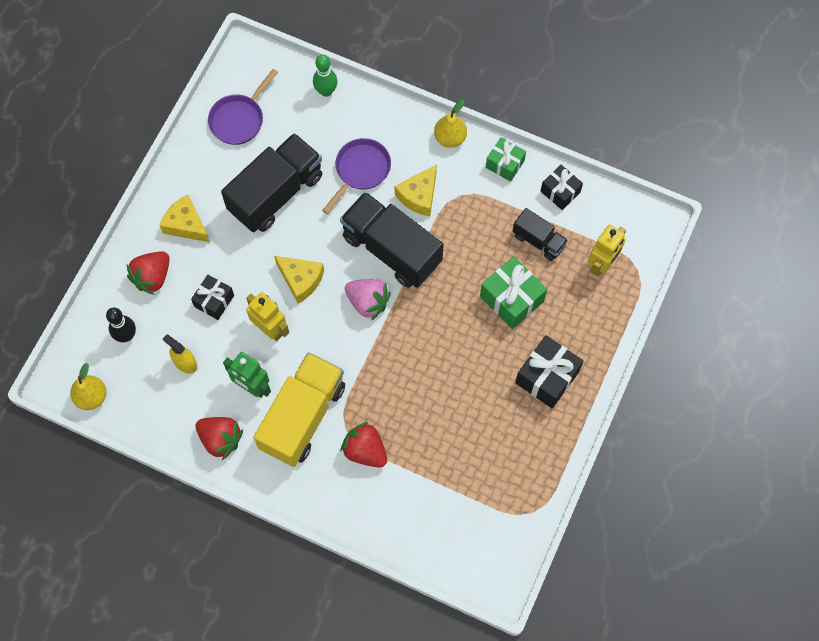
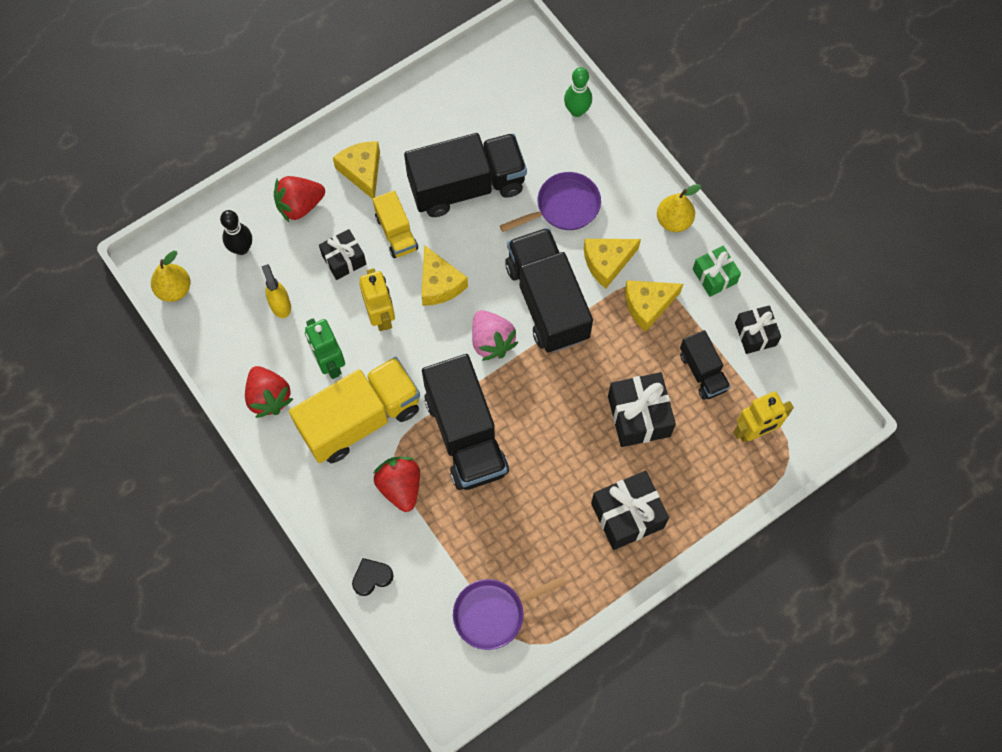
camera: 30 degrees right, 0 degrees up
(239, 119) = (474, 95): purple pan -> purple pan (493, 613)
(243, 258) = (396, 233): none -> yellow truck
(385, 531) = (371, 577): none -> black heart
(391, 384) = (465, 434): none -> black truck
(468, 212) = (647, 305): none -> yellow cheese
(511, 299) = (639, 416): green gift -> black gift

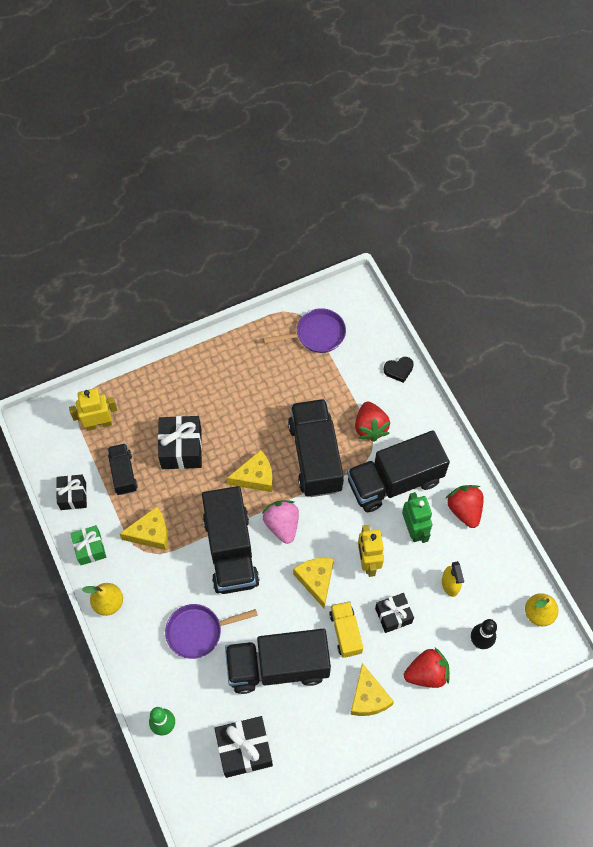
camera: 170 degrees left, 5 degrees down
(360, 419) = (394, 481): yellow truck -> black truck
(607, 262) = (174, 575): yellow cheese -> yellow cheese (255, 477)
(627, 515) = (208, 381): black gift -> black gift (244, 749)

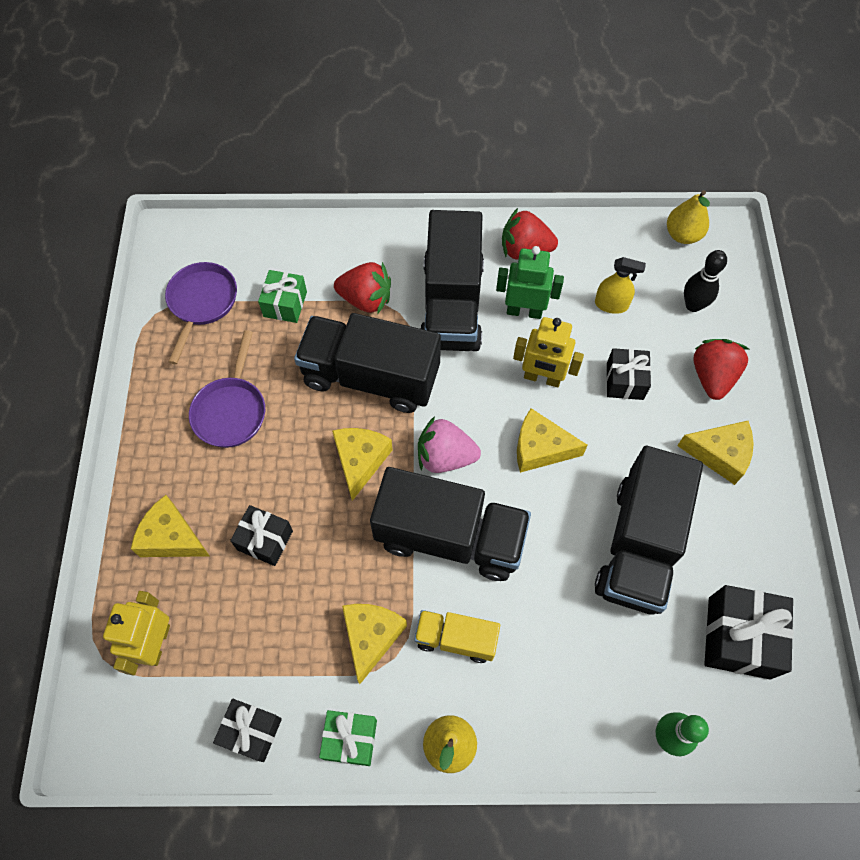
camera: 65 degrees left, 0 degrees up
(123, 473) = (257, 639): black truck -> none
(160, 399) = (172, 537): none -> yellow cheese
(181, 449) = (265, 540): black gift -> black gift, size x0.64
(198, 632) = (548, 630): purple pan -> purple pan (231, 411)
(341, 382) = (285, 304): none -> green gift
(345, 632) = (625, 444): yellow truck -> yellow truck (456, 639)
(398, 370) = (308, 237): black heart -> none

